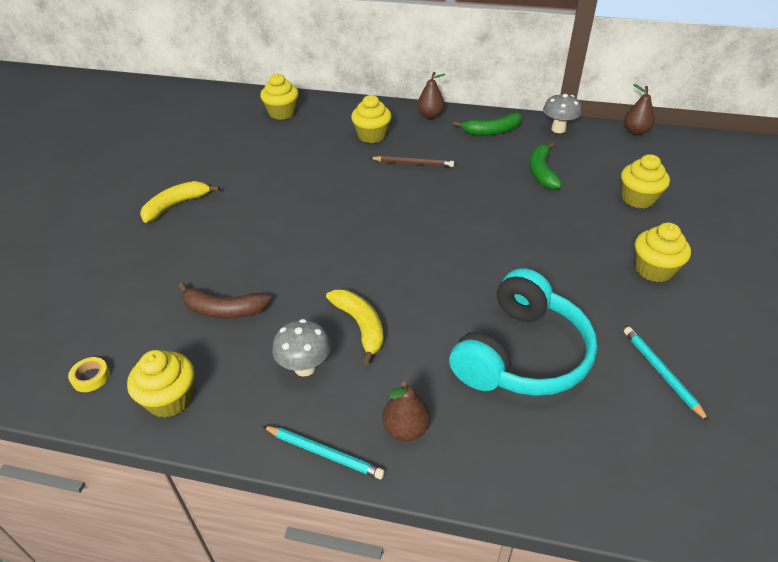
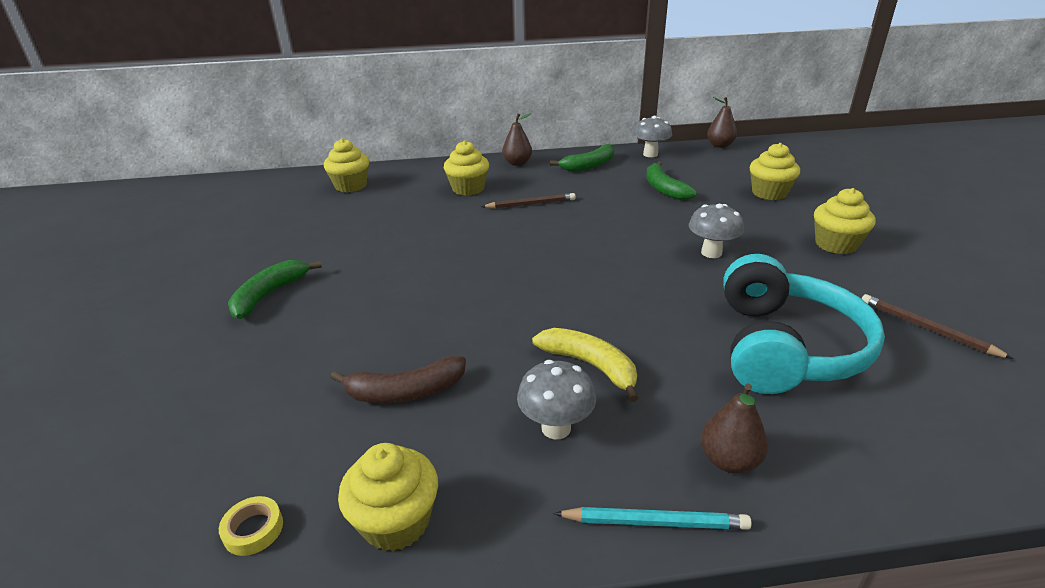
camera: 20 degrees left, 10 degrees down
(176, 205) = (269, 295): yellow banana -> green banana
(531, 250) = (711, 253): none -> grey mushroom
(661, 373) = (926, 328): turquoise pencil -> brown pencil

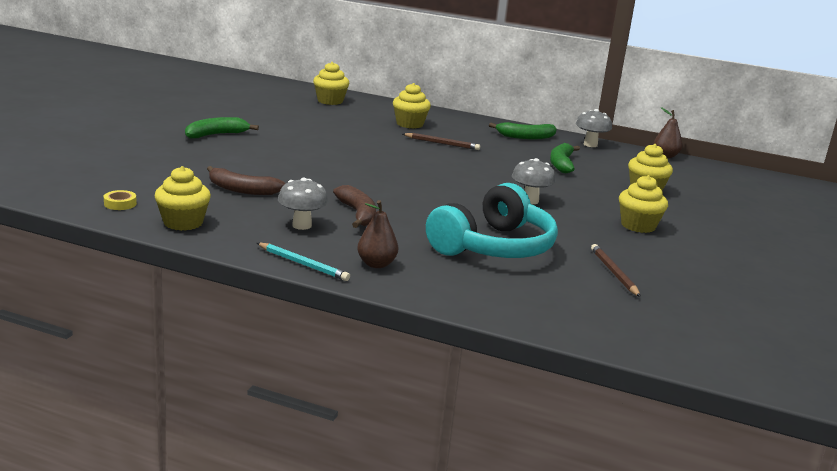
camera: 25 degrees right, 10 degrees down
(517, 163) = (470, 121): brown pear -> none
(590, 366) = (358, 214): yellow banana -> brown banana

